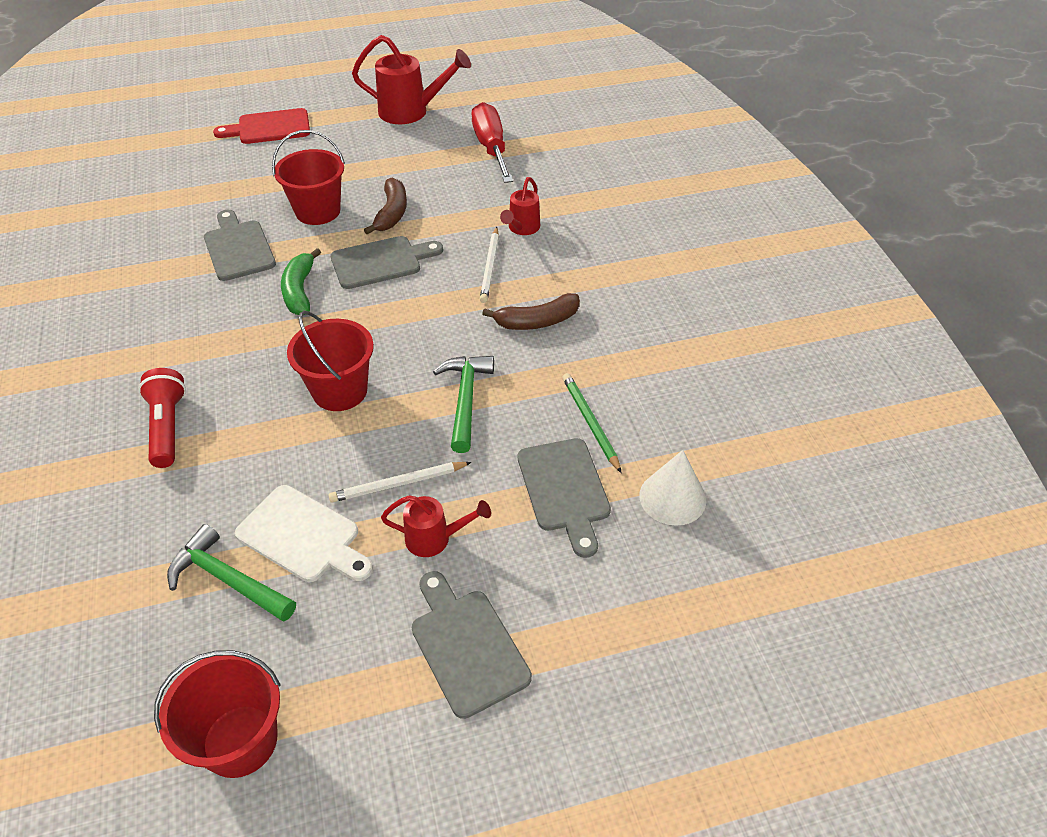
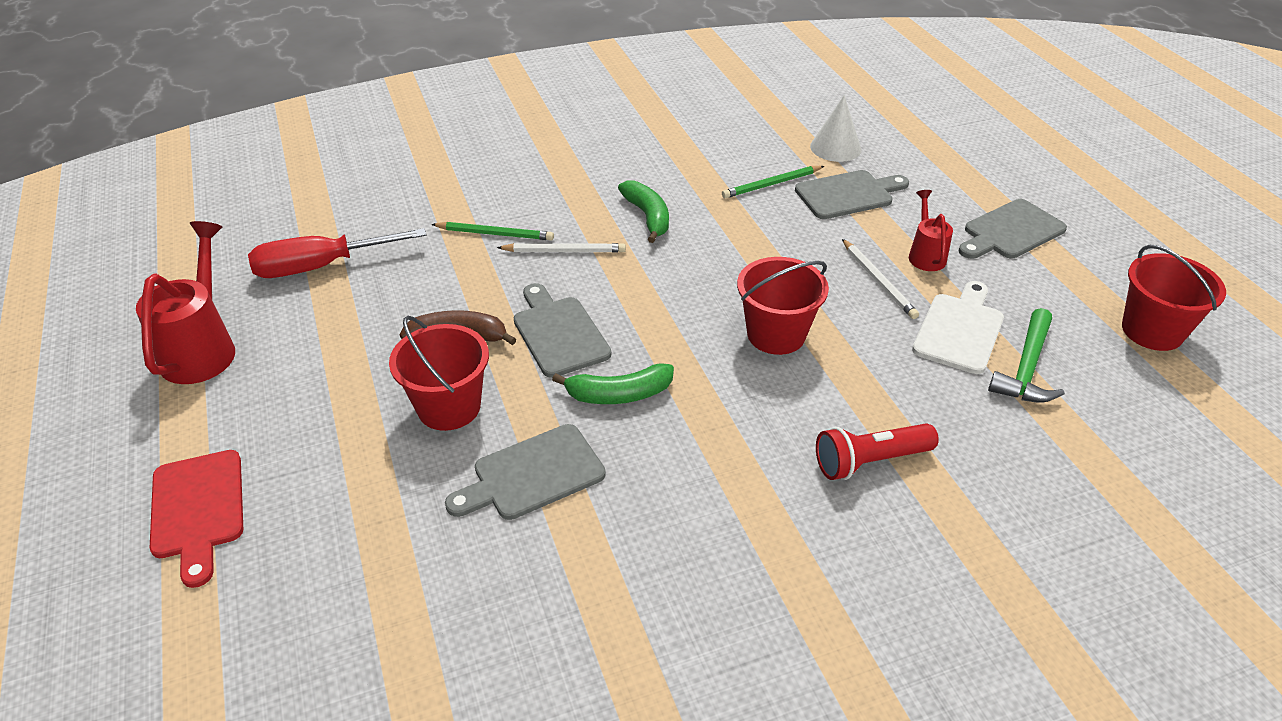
camera: 95 degrees left, 5 degrees down
(465, 399) = (764, 252): green hammer -> none
(522, 228) = (495, 234): red watering can -> green pencil
(537, 321) = (648, 217): brown banana -> green banana

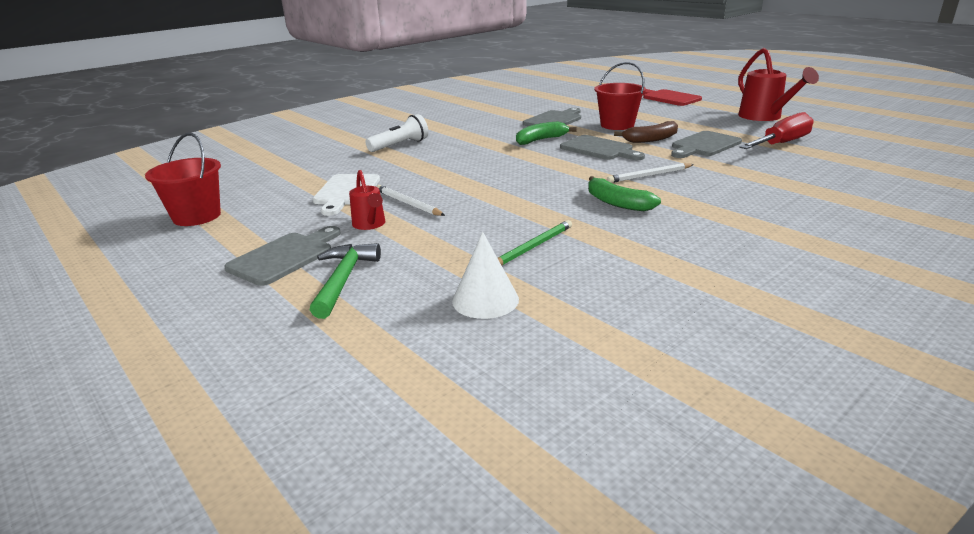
camera: 160 degrees right, 15 degrees down
(495, 234) = (711, 174): green pencil -> none
(776, 334) = (470, 170): red bucket -> none
(848, 194) = (452, 254): grey cutting board -> grey cutting board (704, 145)
(869, 461) = (400, 145): red flashlight -> white flashlight
(1026, 368) = (304, 185): green hammer -> green hammer (343, 279)

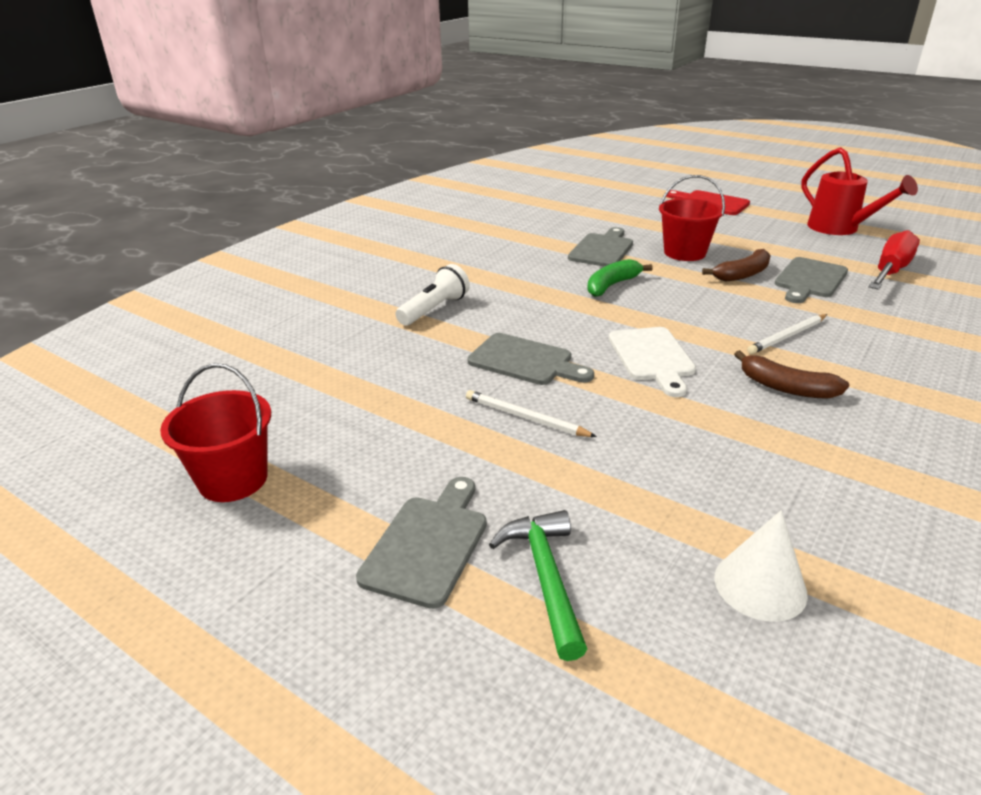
camera: 15 degrees left, 5 degrees up
(346, 192) = (424, 405): white cutting board -> white cutting board (652, 357)
(370, 225) = (504, 465): red watering can -> none
(533, 247) = (745, 478): green pencil -> none
(599, 149) = (694, 295): grey cutting board -> grey cutting board (525, 361)
(617, 203) = (786, 387): green banana -> brown banana

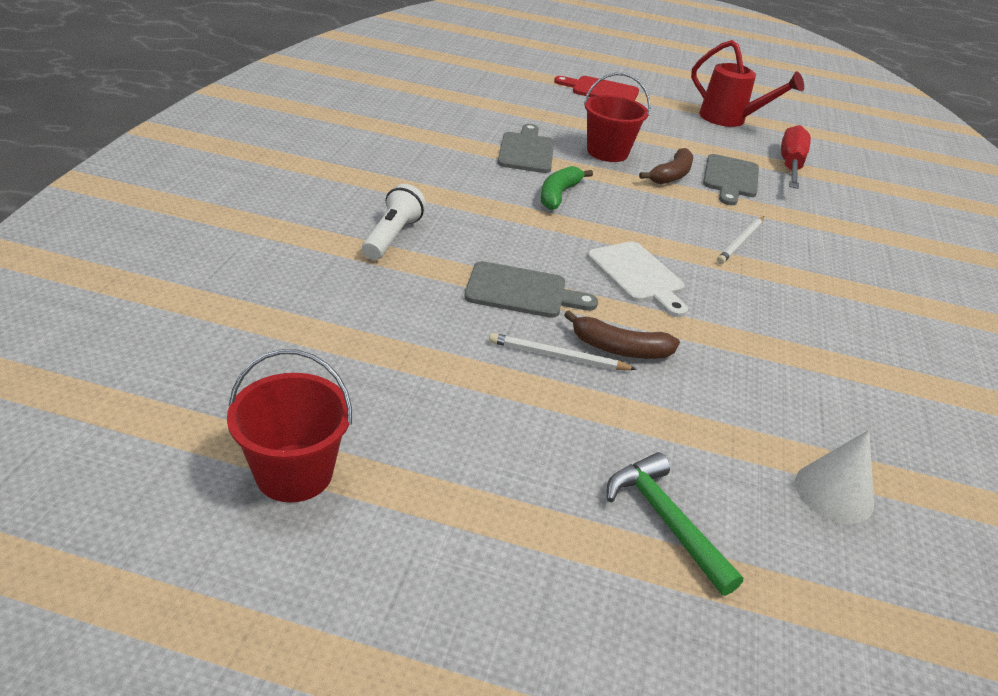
camera: 25 degrees left, 5 degrees up
(428, 544) = (543, 508): grey cutting board -> none
(786, 387) = (764, 296): brown banana -> brown banana (619, 349)

